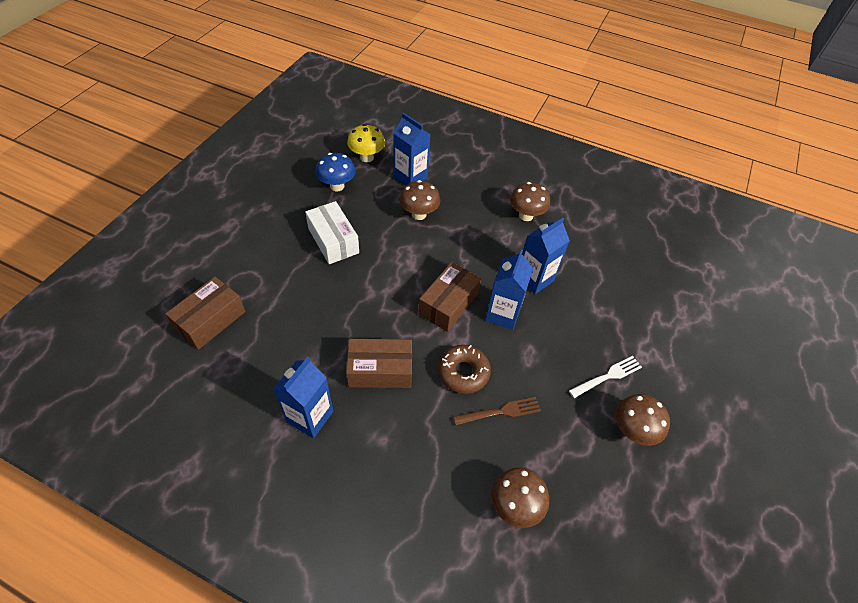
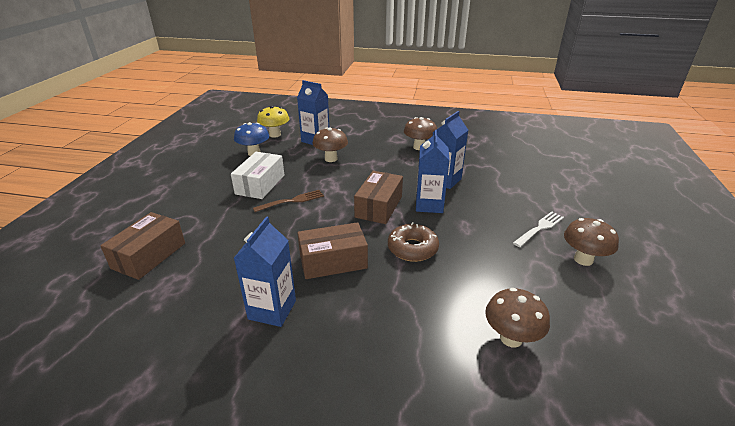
camera: 10 degrees left, 20 degrees down
(333, 241) = (260, 184): white box -> white box turned 60 degrees clockwise
(500, 412) = (460, 270): brown fork -> brown fork (291, 201)

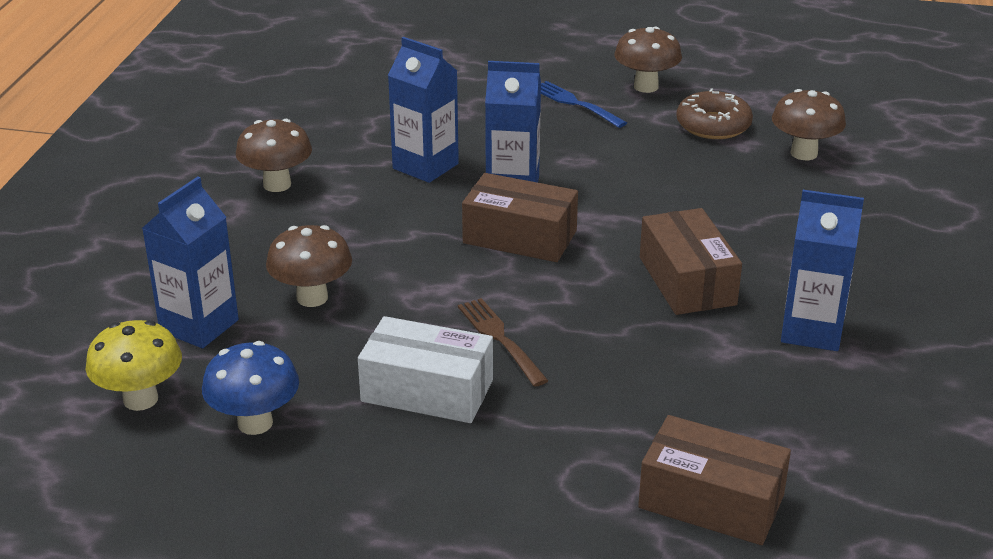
camera: 90 degrees left, 0 degrees up
(412, 248) = (641, 208): brown donut -> brown donut (713, 125)
(539, 228) = (576, 104): white fork -> blue fork

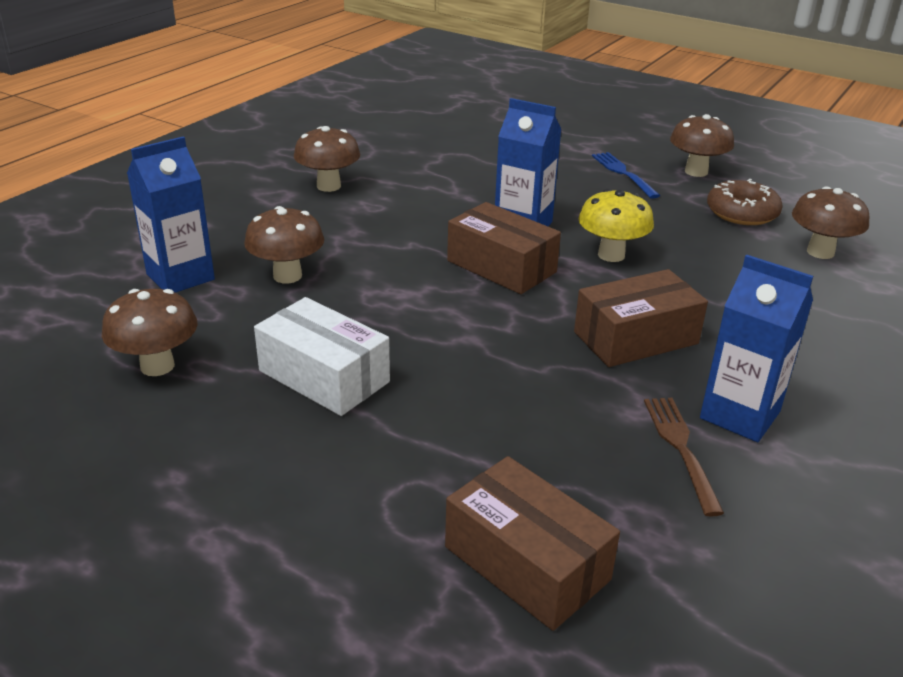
camera: 20 degrees right, 0 degrees up
(140, 399) = (86, 323): yellow mushroom -> yellow mushroom (611, 255)
(255, 423) = (157, 366): blue mushroom -> brown mushroom
(425, 166) = (459, 196): blue carton -> none
(501, 339) = (423, 348): brown fork -> brown fork (681, 449)
(687, 281) = (636, 338): brown box -> brown box turned 60 degrees clockwise

